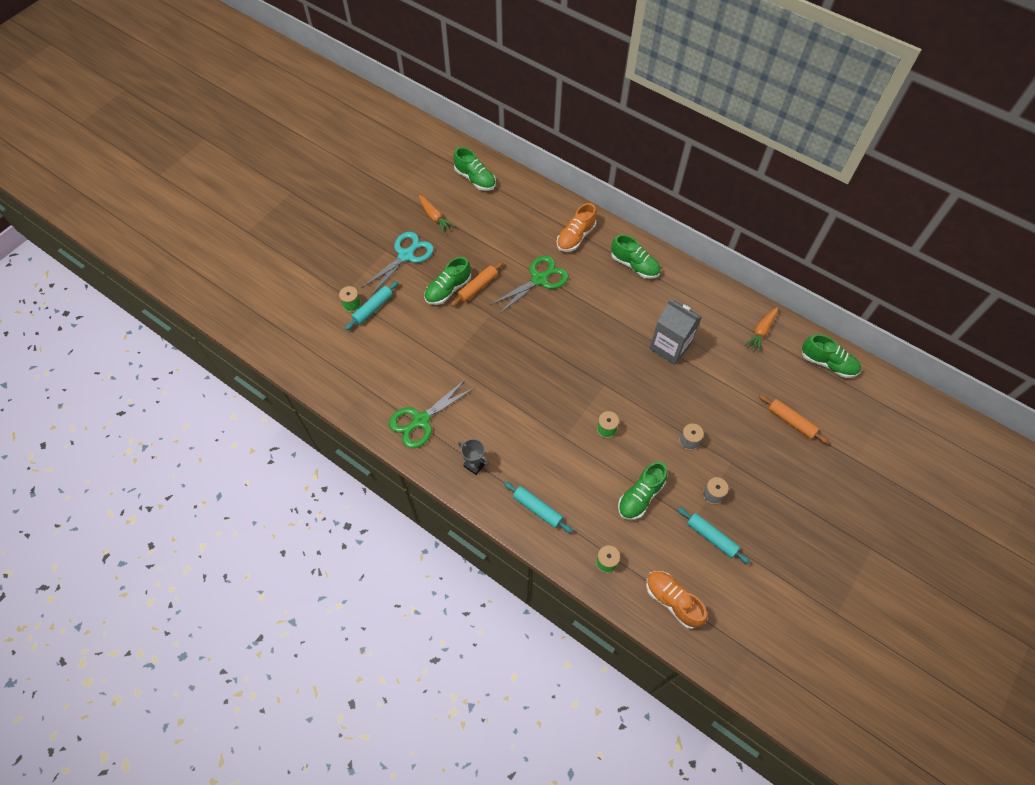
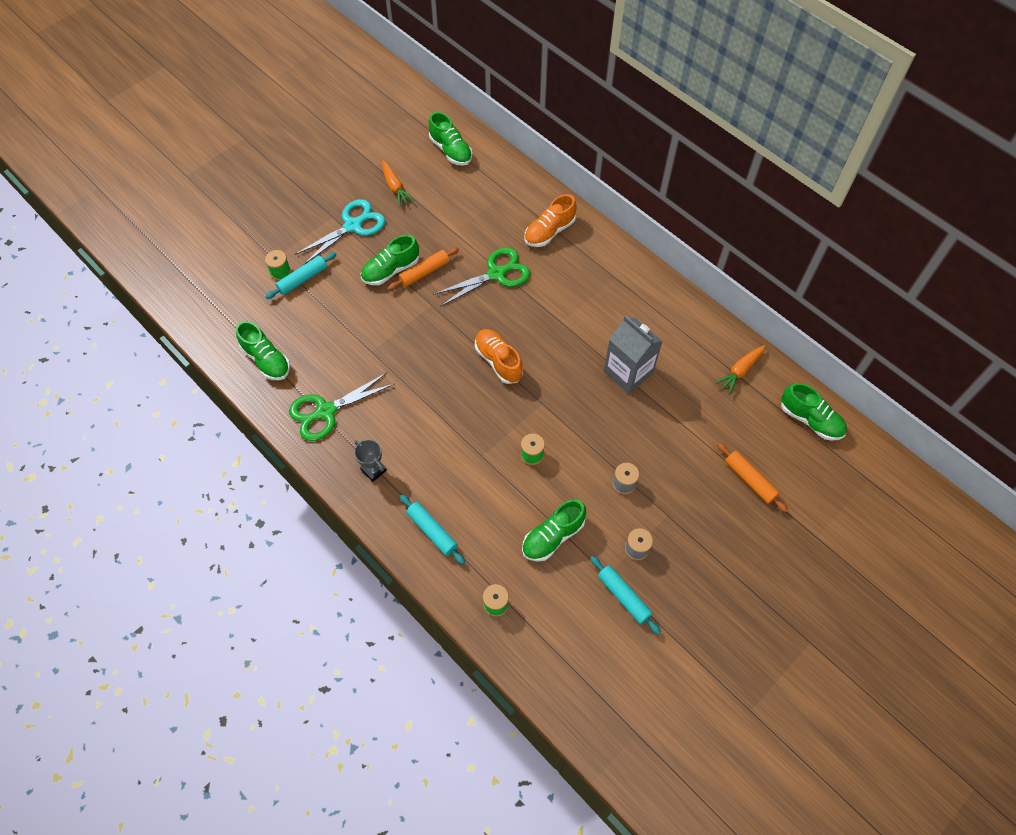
camera: 10 degrees right, 0 degrees up
(634, 265) = (609, 274): green shoe -> green shoe (266, 360)
(672, 601) = (561, 661): orange shoe -> orange shoe (498, 361)

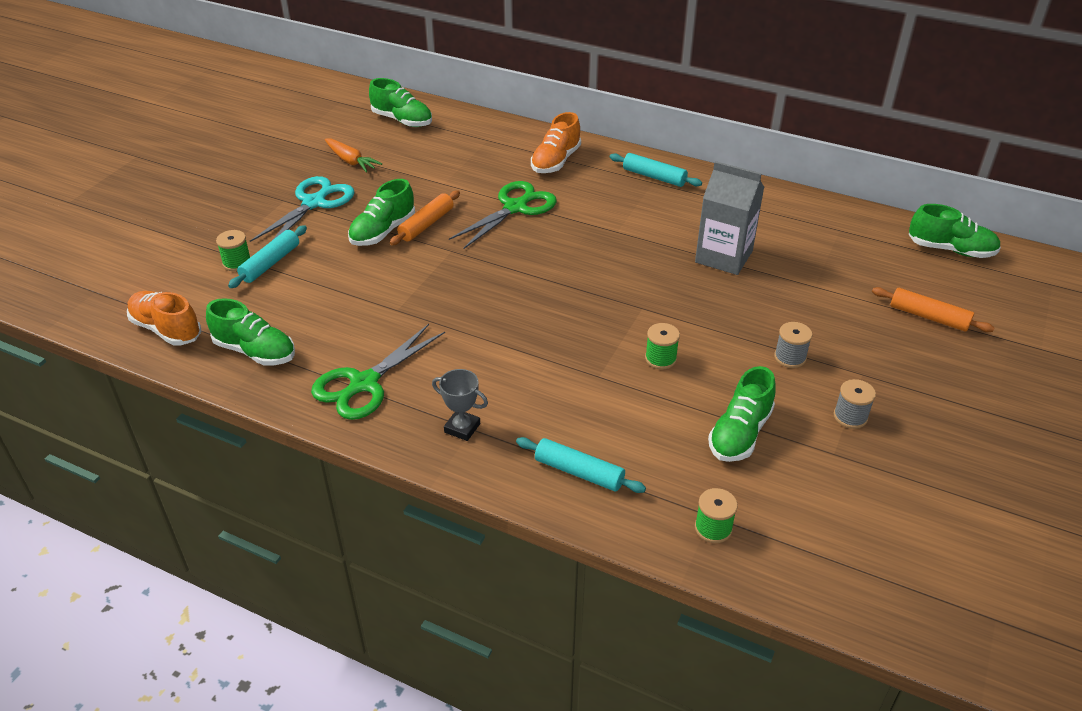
camera: 20 degrees left, 20 degrees down
(498, 361) = (564, 282): orange shoe -> orange shoe (167, 329)
(623, 597) = (869, 471): turquoise rolling pin -> turquoise rolling pin (654, 177)
(740, 371) = (845, 228): orange carrot -> none

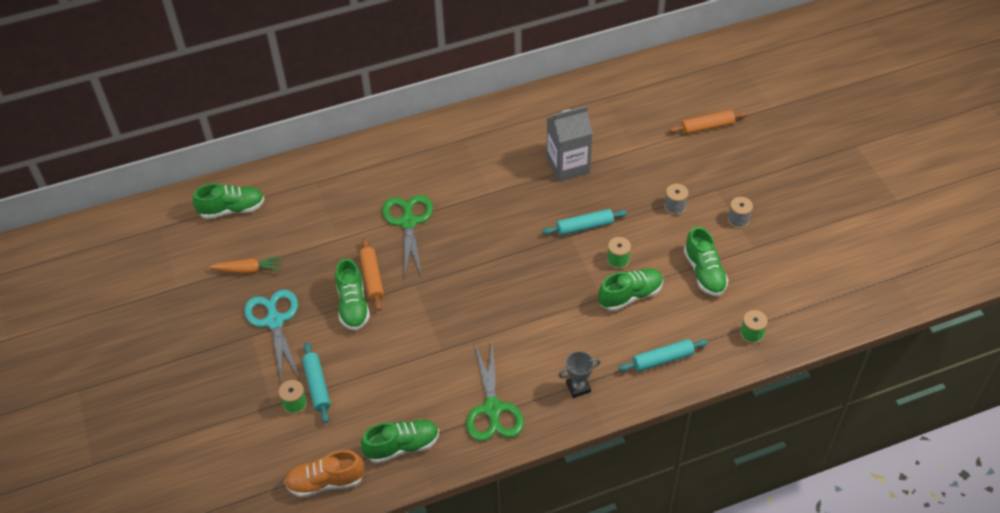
camera: 45 degrees left, 10 degrees up
(555, 161) = (384, 167): orange shoe -> none
(654, 177) = (459, 134): turquoise rolling pin -> turquoise rolling pin (584, 227)
(950, 250) = (670, 70): green shoe -> green shoe (630, 295)

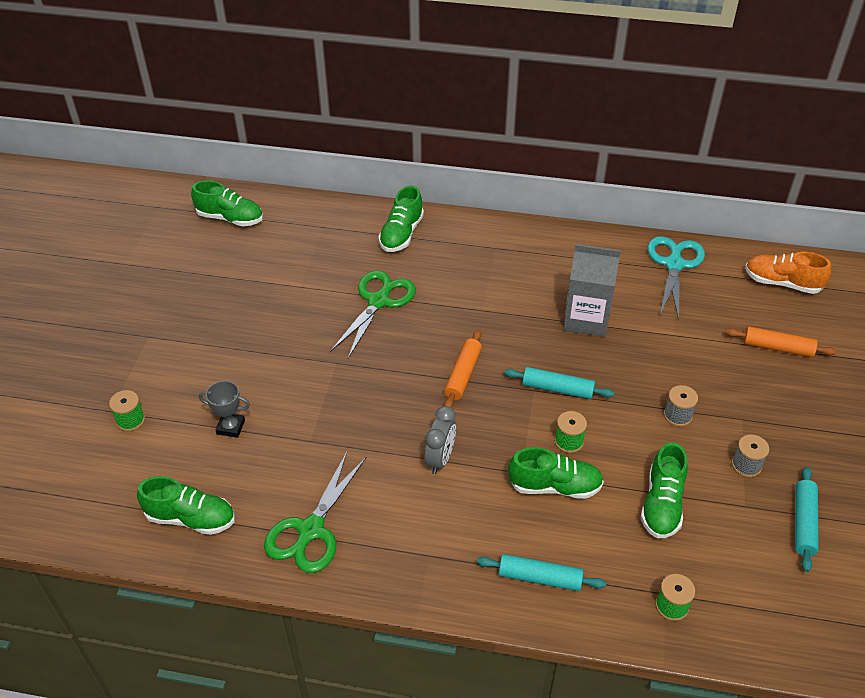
camera: 30 degrees right, 5 degrees down
(248, 270) = (198, 277): orange carrot -> none
(275, 321) = (180, 334): turquoise scissors -> turquoise scissors (674, 264)
(317, 386) = (164, 414): turquoise rolling pin -> turquoise rolling pin (803, 523)
(326, 482) = (91, 513): orange shoe -> orange shoe (782, 283)
(353, 305) = (262, 354): green shoe -> green shoe (401, 234)
(372, 278) = (301, 337): orange rolling pin -> orange rolling pin (463, 375)
(542, 316) = (440, 459): none -> grey clock
(578, 387) = (420, 556): grey trophy -> grey trophy (231, 427)

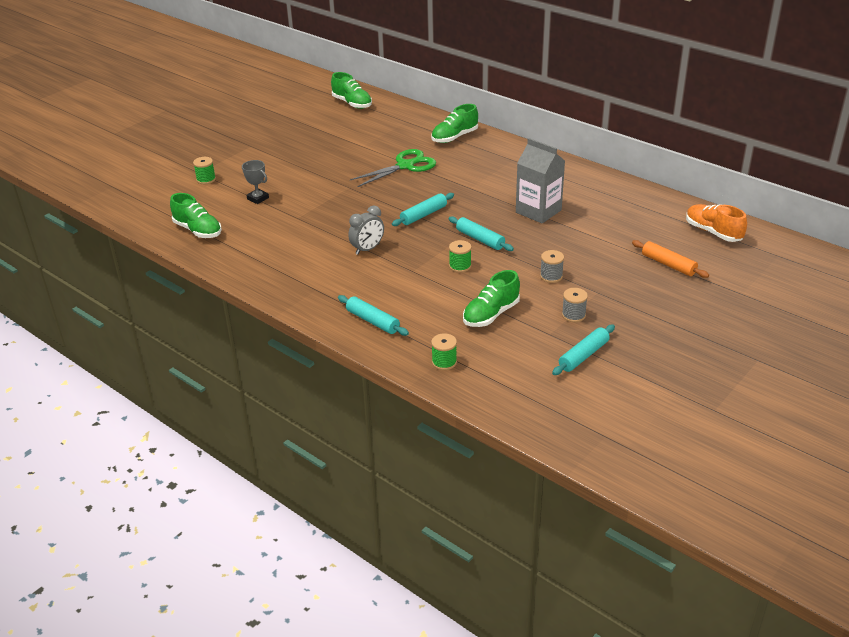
camera: 30 degrees right, 10 degrees down
(311, 530) = (258, 256): green scissors -> none
(463, 375) = (423, 215): orange rolling pin -> turquoise rolling pin
(554, 486) = (427, 284): green shoe -> none
(674, 264) = (636, 201): turquoise scissors -> none

